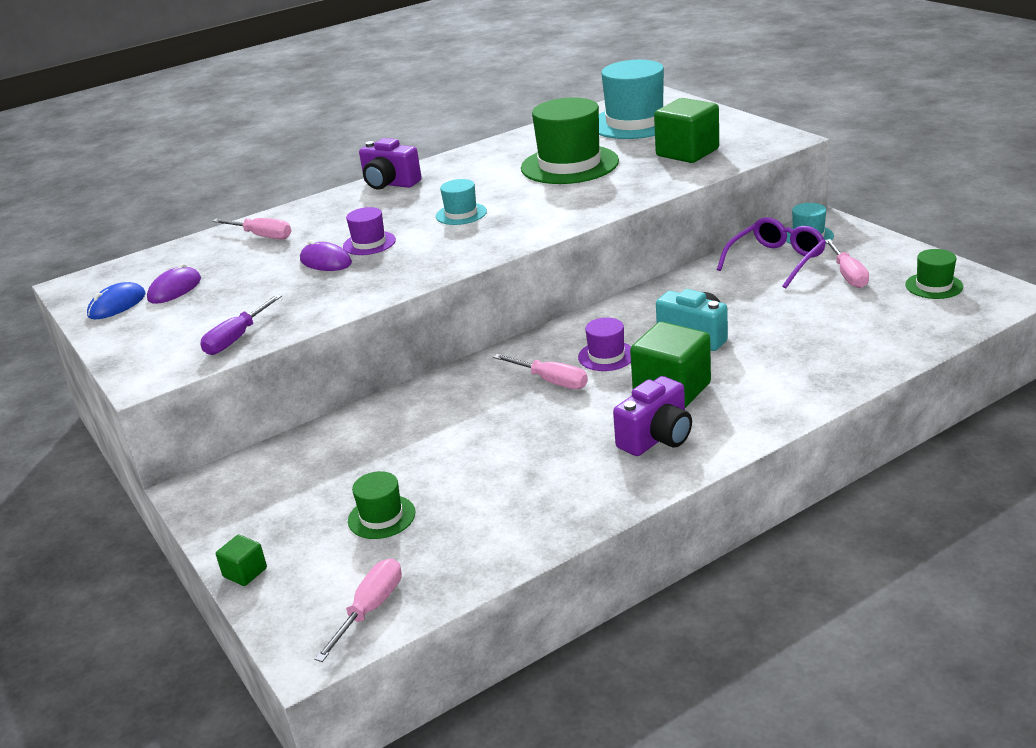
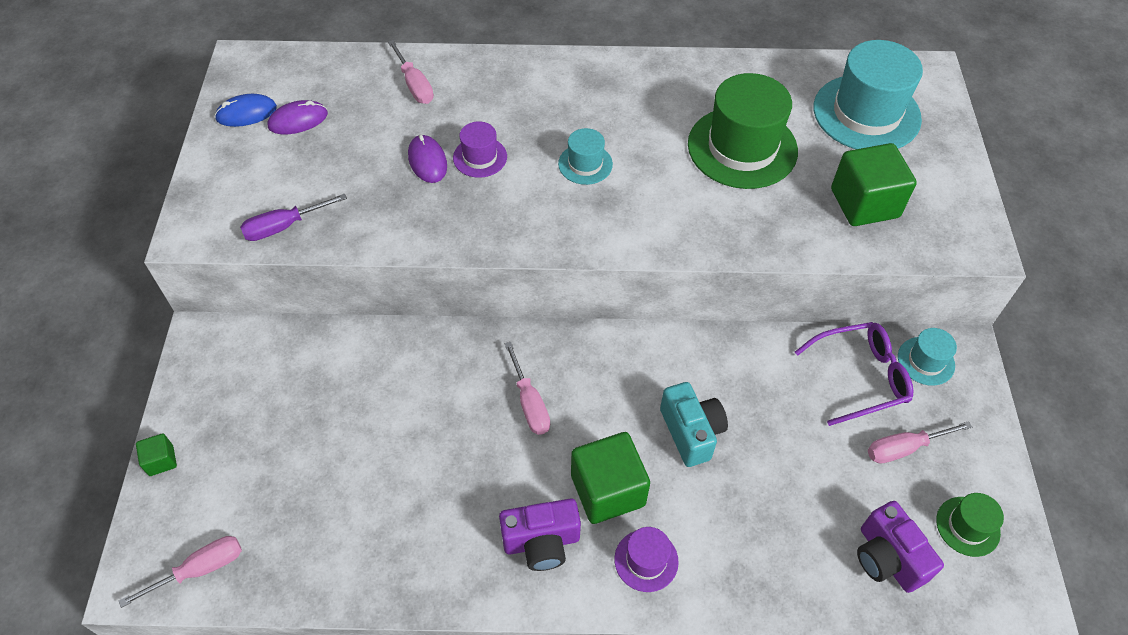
camera: 30 degrees right, 25 degrees up
(381, 517) = (285, 472): green hat -> none
(390, 184) = (571, 71): purple camera -> purple camera (887, 558)
(606, 356) = (598, 403): purple hat -> purple hat (646, 560)
(848, 275) = (904, 448): pink screwdriver -> pink screwdriver turned 45 degrees clockwise

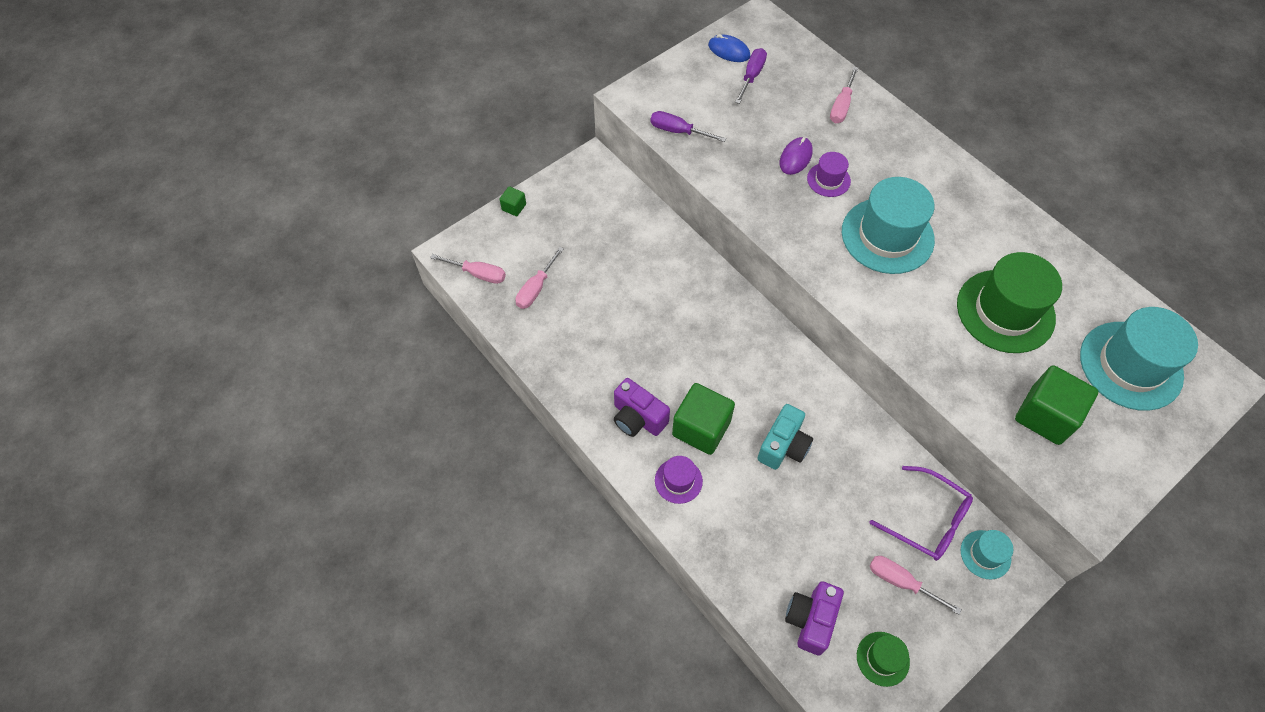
camera: 50 degrees right, 5 degrees up
(298, 120) = (751, 76): purple mouse -> purple screwdriver
(529, 402) = (714, 345): pink screwdriver -> pink screwdriver (536, 288)
(585, 164) = (887, 236): turquoise hat -> turquoise hat, size x2.04

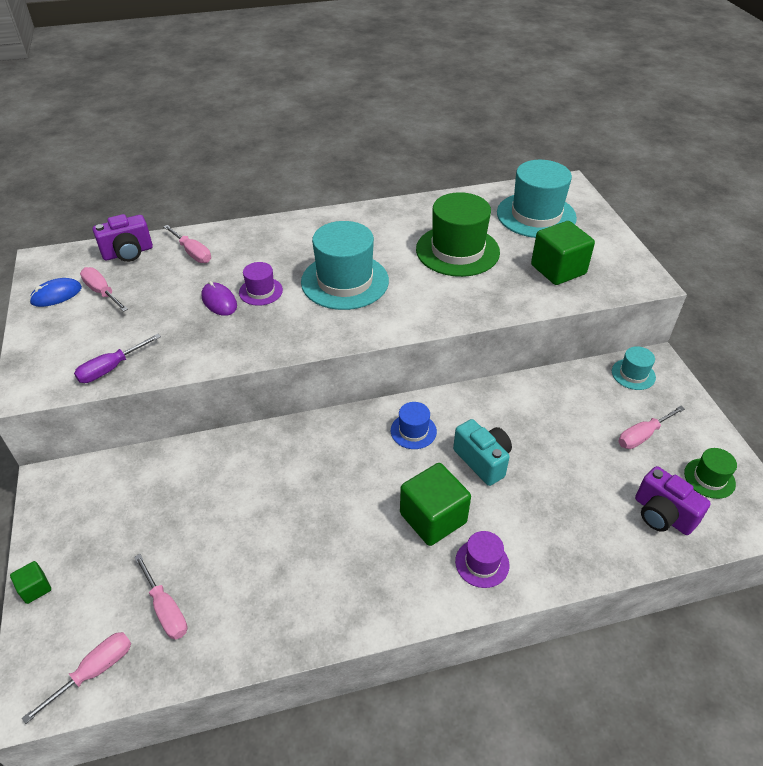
camera: 65 degrees left, 15 degrees down
(638, 418) = (393, 571): purple camera -> purple camera (128, 253)
(751, 76) = (102, 292): purple screwdriver -> pink screwdriver
(783, 378) = (413, 431): none -> blue hat
(927, 520) = (592, 395): purple glasses -> none

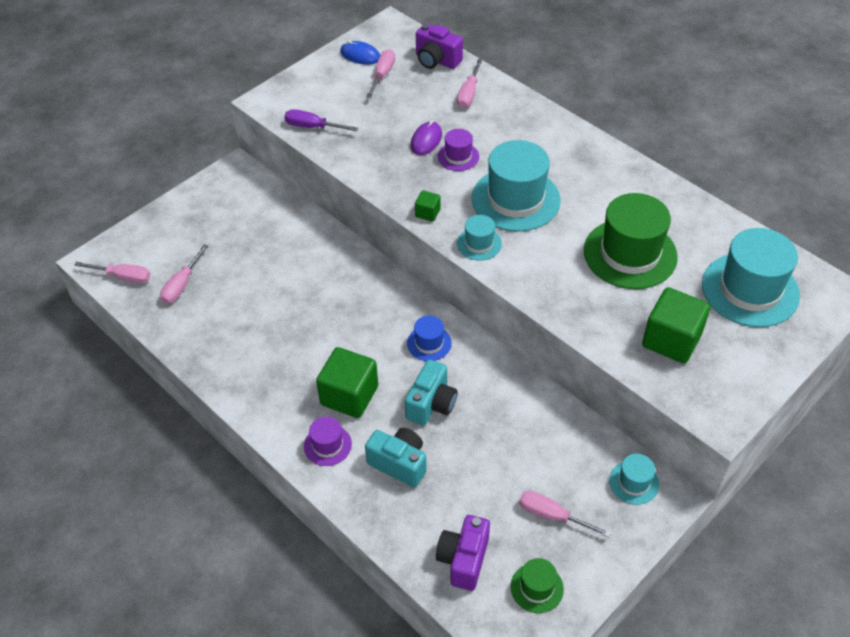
camera: 60 degrees right, 5 degrees up
(35, 588) = (158, 215): green cube -> green cube (427, 213)
(375, 323) = (479, 244): none -> turquoise hat
(536, 514) = (399, 463): none -> turquoise camera

